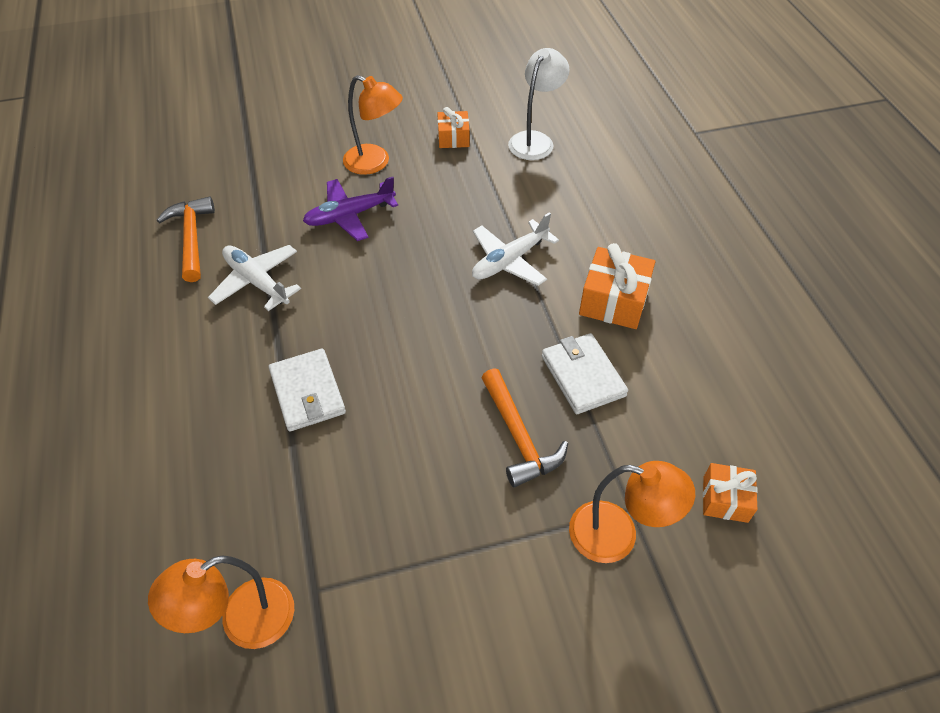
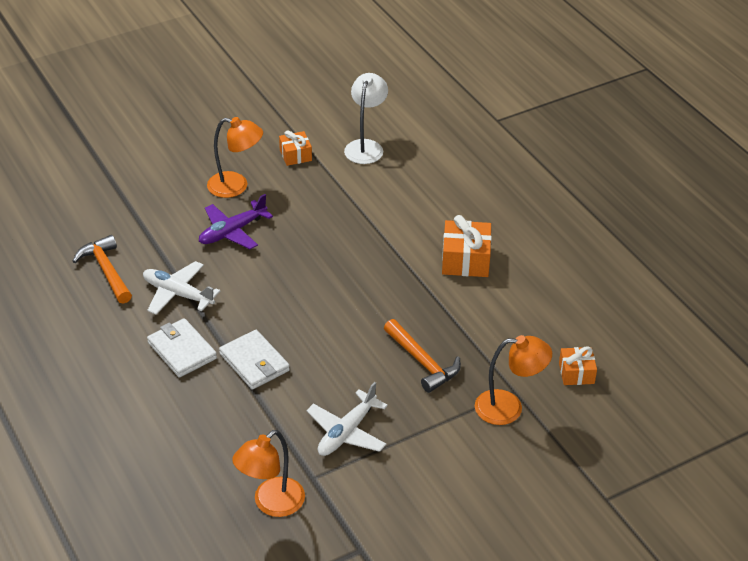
camera: 15 degrees left, 10 degrees down
(509, 261) = (376, 245): white plane -> white plane (346, 432)
(583, 376) = (457, 315): white wallet -> white wallet (182, 350)

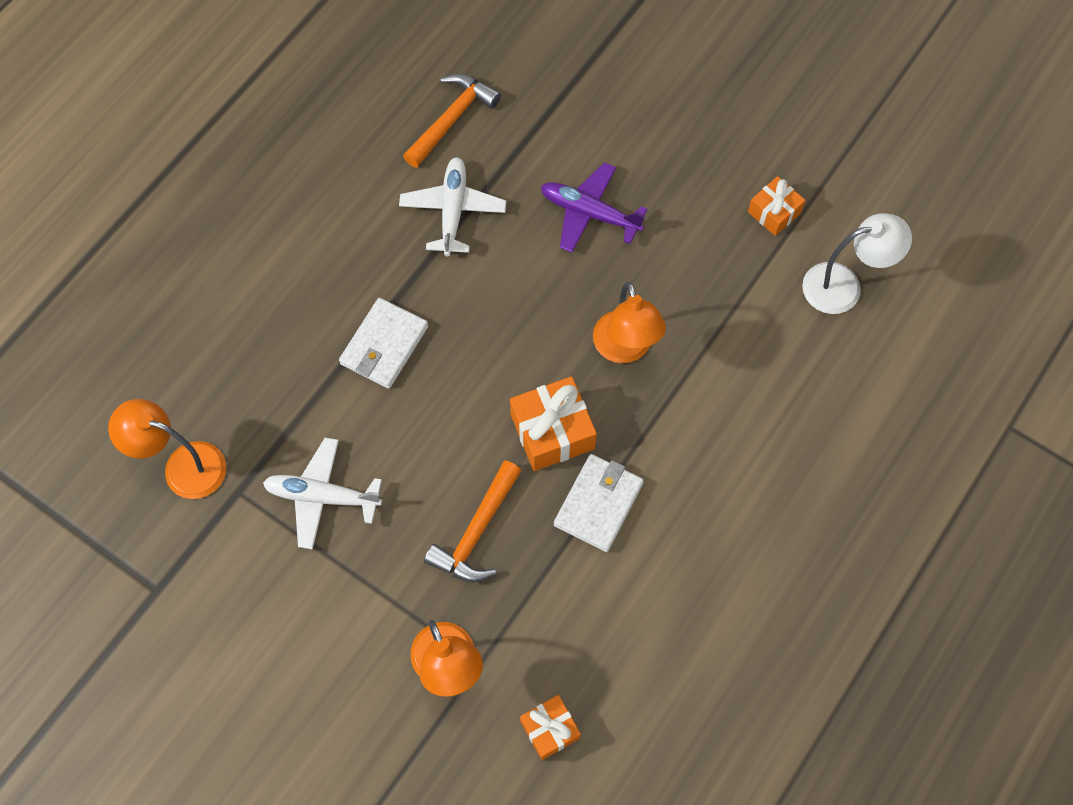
camera: 65 degrees right, 25 degrees up
(182, 350) = (366, 261): white wallet -> white wallet (598, 504)
(236, 186) = (673, 176): orange lamp -> orange lamp (625, 349)
(465, 260) = (689, 506): orange gift -> orange gift (552, 431)

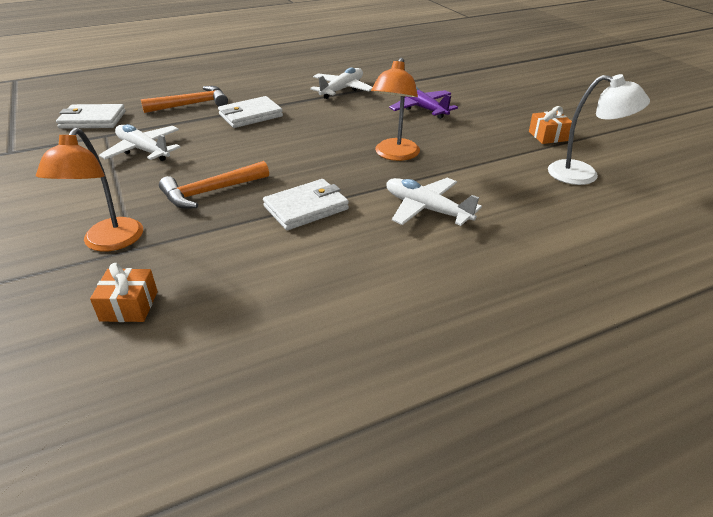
camera: 30 degrees right, 30 degrees down
(183, 466) = (92, 120): orange lamp -> white wallet
(452, 119) = (373, 68): orange hammer -> orange hammer (191, 104)
(552, 431) = (310, 170): orange gift -> none
(718, 440) = (426, 209): none -> white plane

